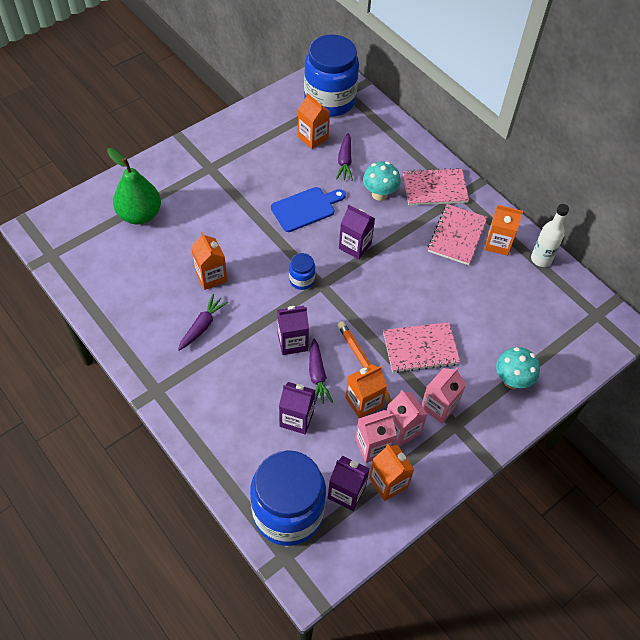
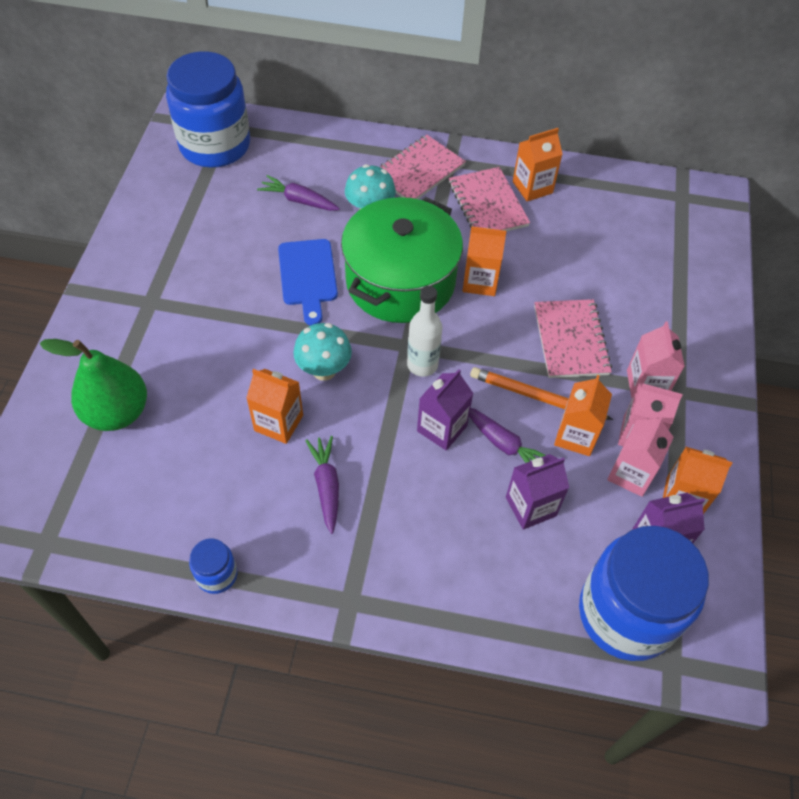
camera: 40 degrees left, 0 degrees up
(301, 280) = (383, 355): blue jar -> blue jar (217, 575)
(306, 208) = (308, 276): blue cutting board -> blue cutting board turned 150 degrees clockwise
(313, 138) = (237, 196): orange carton -> orange carton (480, 281)
(345, 161) = (298, 200): purple carrot -> purple carrot turned 150 degrees clockwise
(355, 246) = (400, 281): purple carton -> green pot
(420, 348) = (570, 340): pink notebook -> pink notebook turned 45 degrees counterclockwise
(512, 380) = (679, 309): turquoise mushroom -> turquoise mushroom (324, 370)
(541, 259) = (584, 177): white bottle -> white bottle (422, 365)

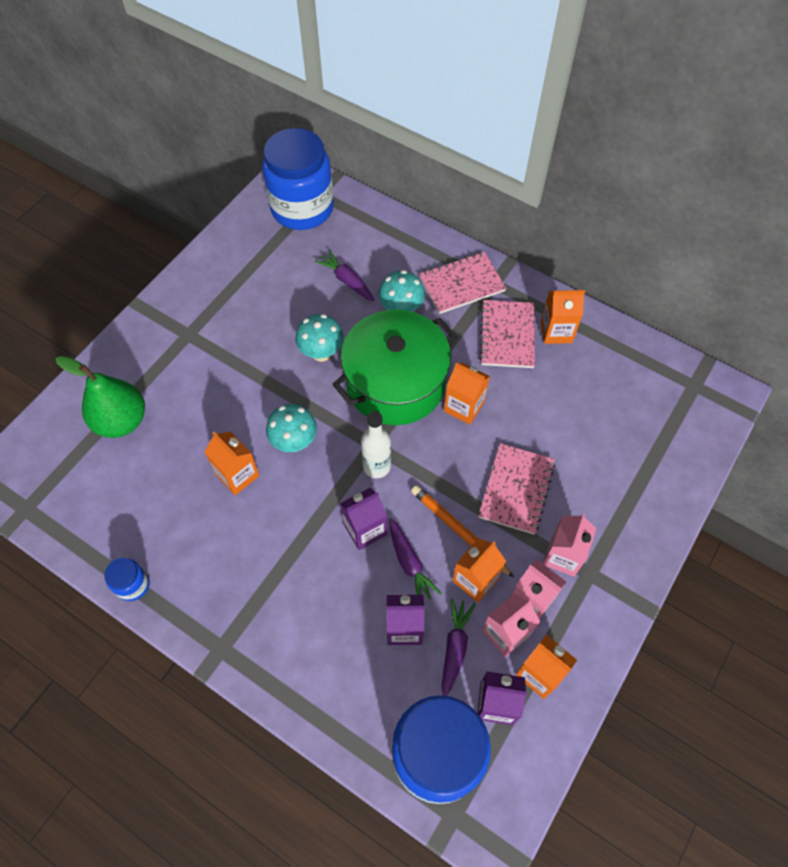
camera: 25 degrees right, 5 degrees up
(308, 276) = (321, 353): blue cutting board -> turquoise mushroom
(326, 485) = (249, 543): purple carrot -> purple carrot (455, 647)

